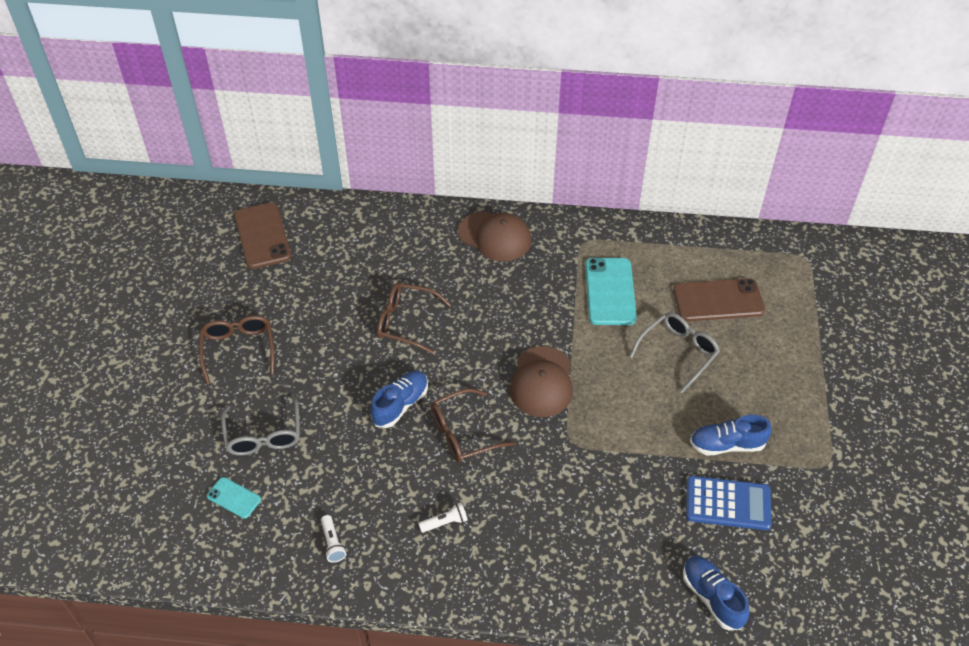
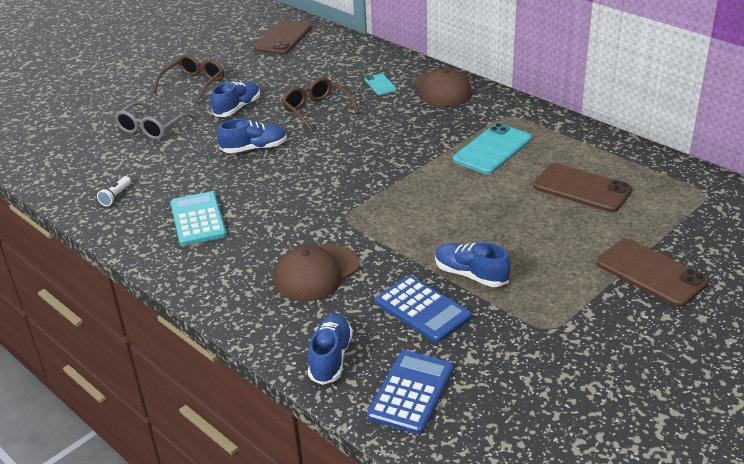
camera: 40 degrees right, 15 degrees down
(234, 498) = (93, 149): turquoise phone -> turquoise phone (380, 85)
(324, 360) = (237, 108): none -> blue shoe
(445, 522) = (198, 219): white flashlight -> turquoise calculator
(463, 433) = (275, 180): brown glasses -> none
(542, 382) = (369, 177): brown cap -> brown cap (316, 273)
(678, 352) = (503, 204): grey glasses -> none
(798, 589) = (411, 392): none -> blue calculator
(841, 365) = (651, 273): none -> brown phone

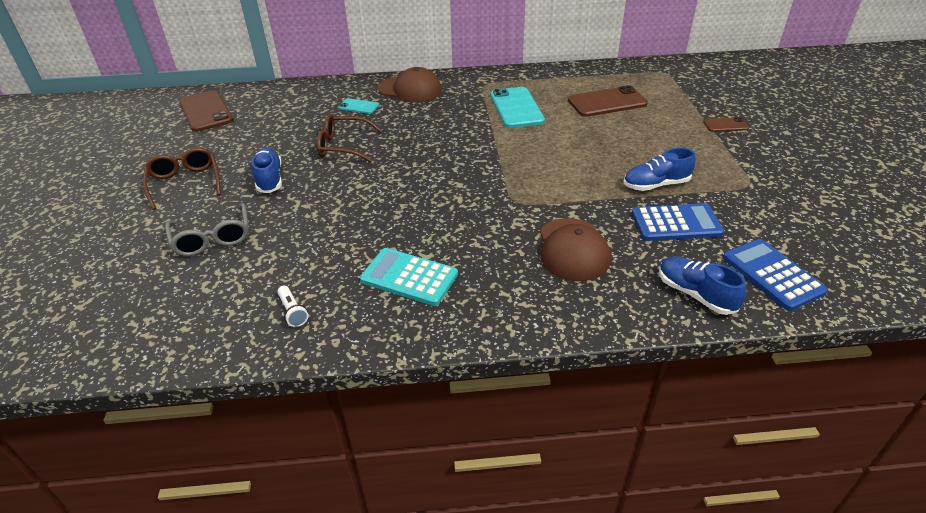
camera: 50 degrees left, 5 degrees up
(254, 149) = (347, 199): blue shoe -> none
(651, 273) = (725, 125): brown phone -> brown phone, size x0.52

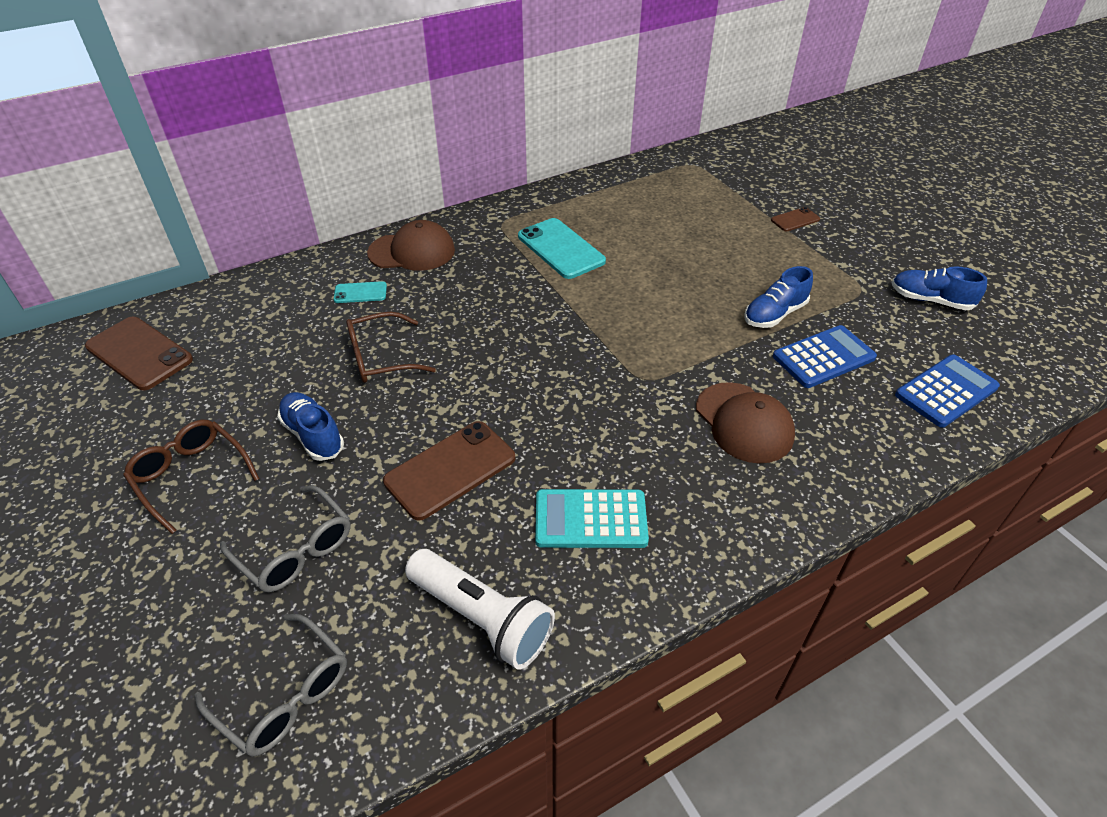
camera: 25 degrees left, 5 degrees up
(148, 313) = (285, 695): none -> grey glasses
(293, 312) = (482, 618): white flashlight -> white flashlight, size x2.25
(607, 102) = (657, 218): brown phone -> brown phone (450, 469)
(695, 294) = (893, 438): blue shoe -> blue shoe (930, 300)
(772, 274) = (946, 391): blue calculator -> blue calculator turned 105 degrees clockwise

